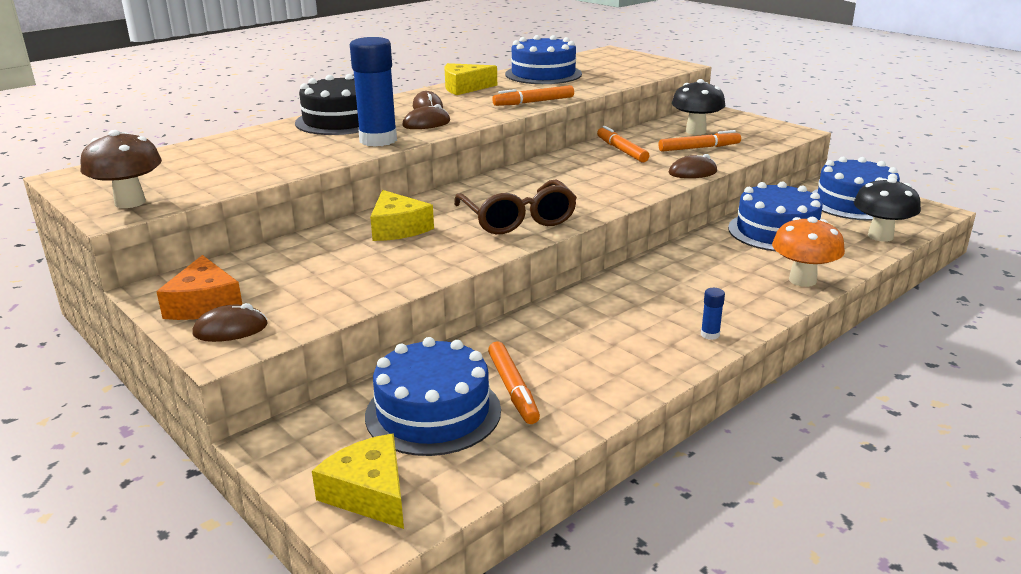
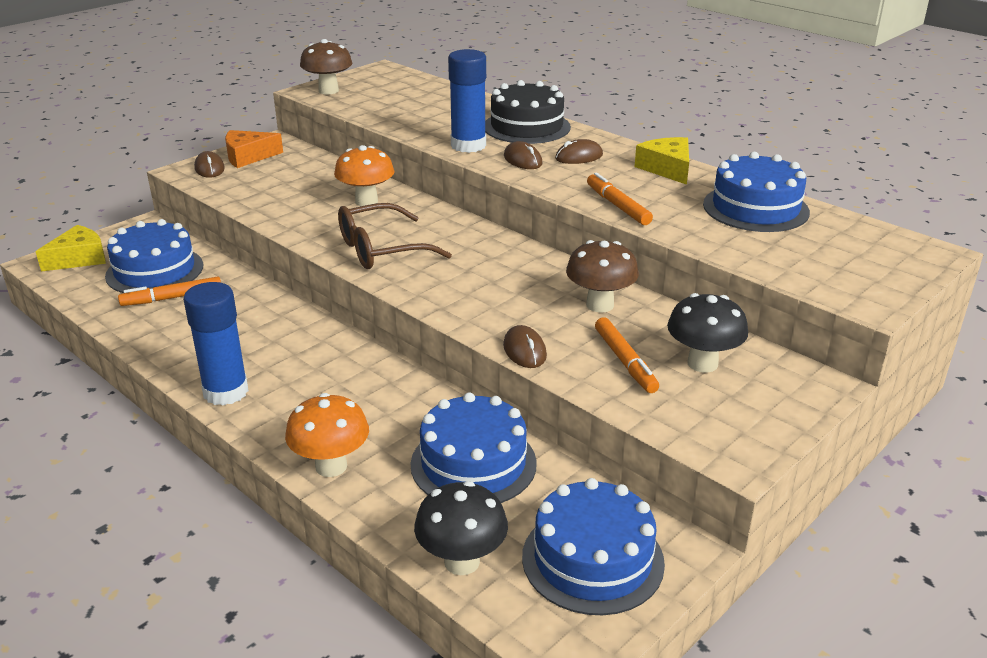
camera: 85 degrees right, 5 degrees up
(397, 228) = (366, 201): yellow cheese -> orange mushroom
(621, 150) = (600, 305): orange marker -> brown mushroom
(710, 334) = (226, 392): blue glue stick -> blue glue stick, size x2.44

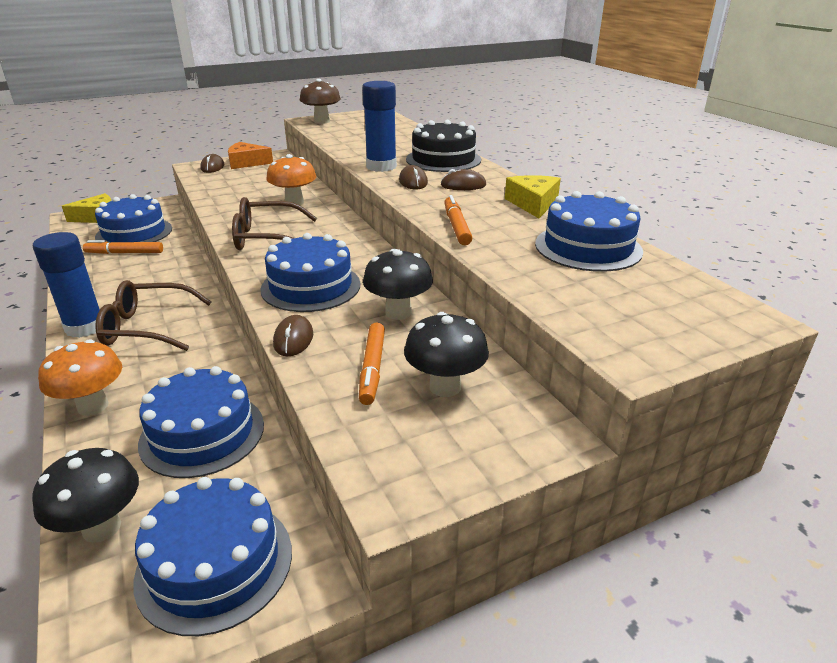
camera: 20 degrees right, 0 degrees up
(300, 377) = (147, 327): none -> brown glasses
(487, 295) = (311, 286): none -> blue cake
(600, 305) = (398, 312): brown mushroom -> black mushroom

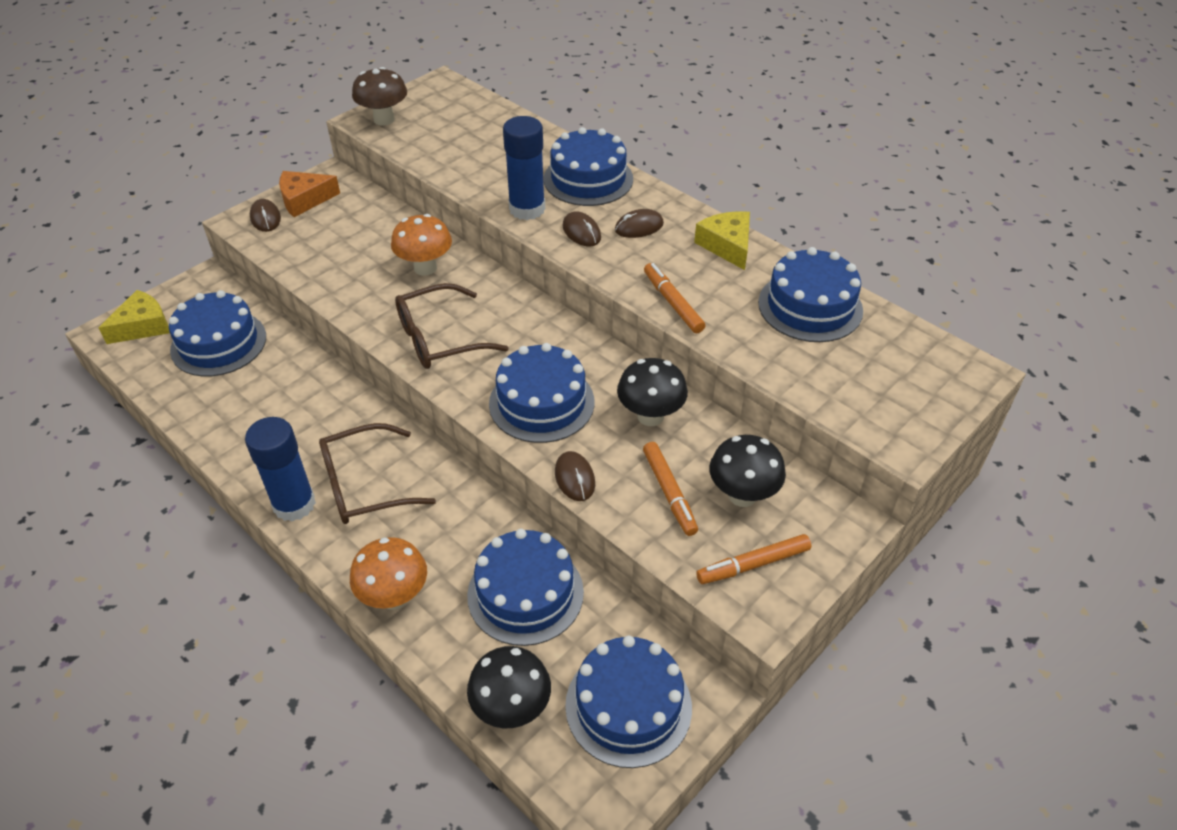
camera: 20 degrees left, 15 degrees up
(124, 253) = (237, 380): orange marker -> orange marker (753, 564)
(443, 159) = (588, 179): black cake -> blue cake

